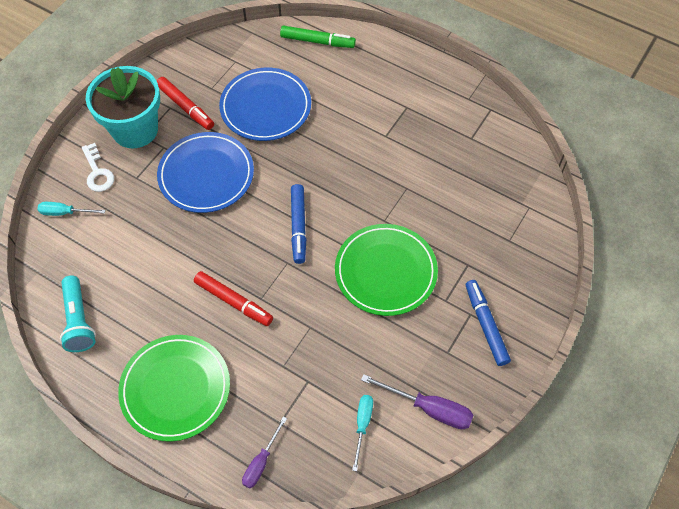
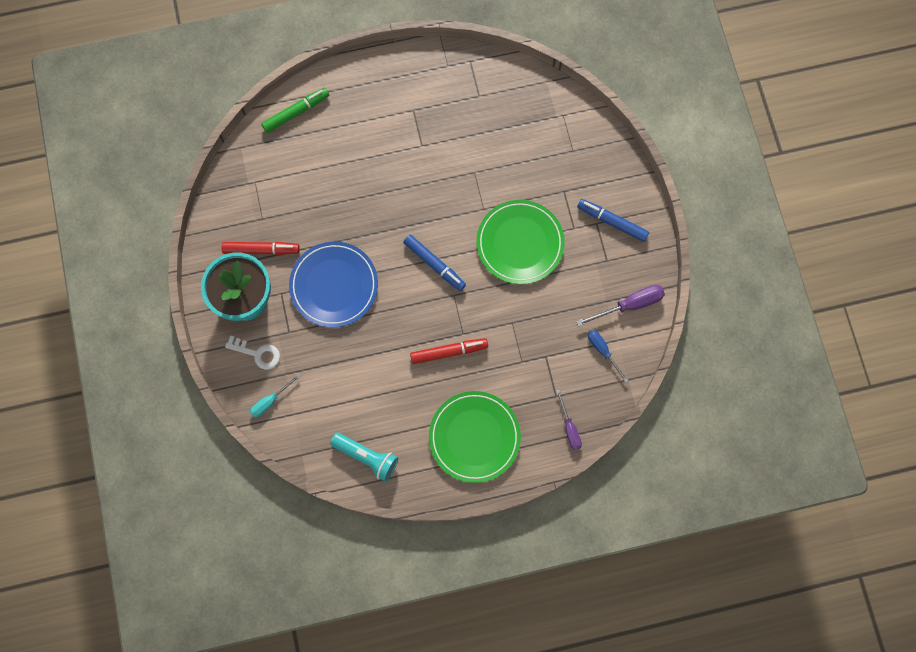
camera: 45 degrees left, 15 degrees up
(265, 107) = (317, 198): blue plate -> none
(362, 425) = (603, 351): turquoise screwdriver -> blue screwdriver

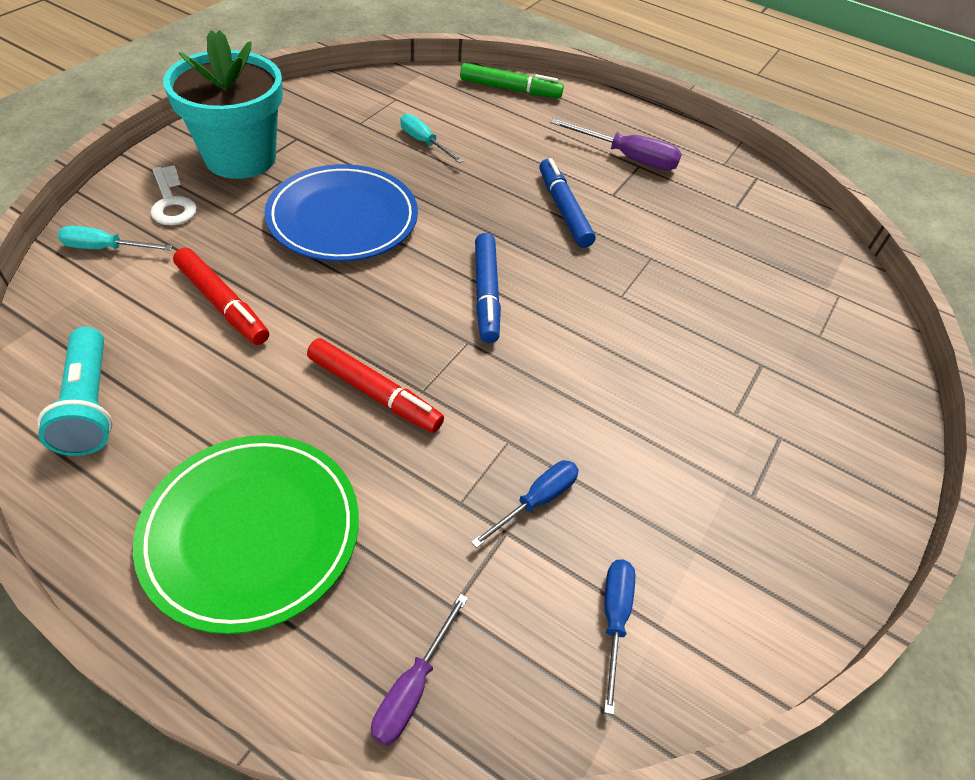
camera: 40 degrees right, 25 degrees down
(261, 250) = (320, 139): red marker -> red marker (223, 303)
(306, 200) = (424, 142): none -> turquoise screwdriver
(520, 243) = (631, 365): green plate -> none
(544, 336) = (536, 501): none -> blue screwdriver
(612, 222) = (810, 455): blue marker -> blue marker (563, 209)
(629, 305) = (736, 593): purple screwdriver -> purple screwdriver (627, 158)

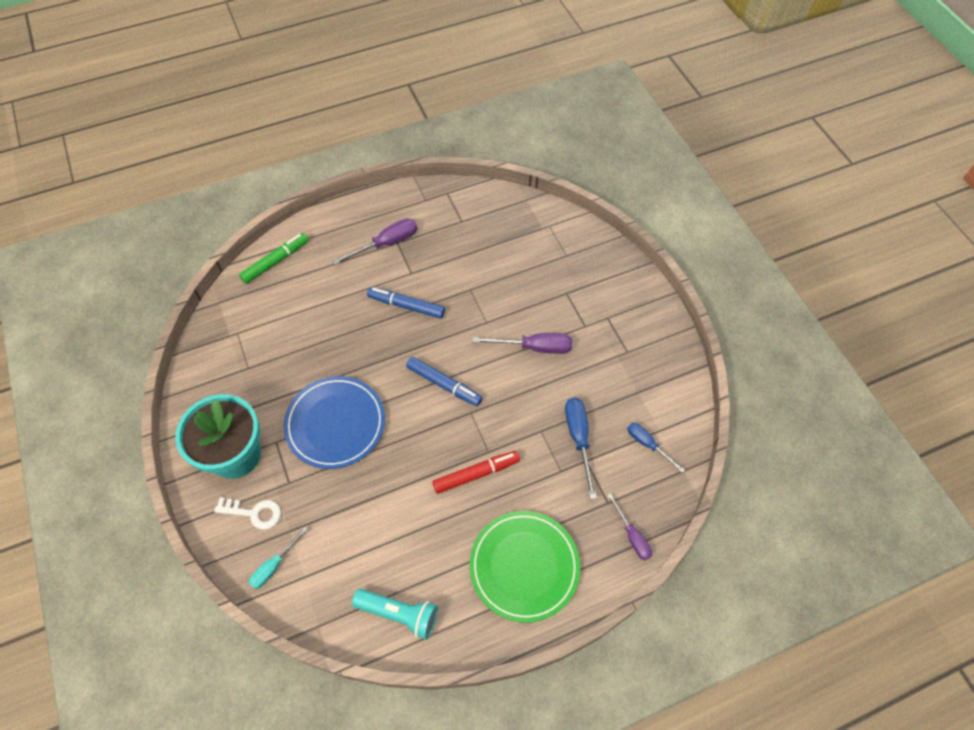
camera: 50 degrees left, 10 degrees up
(223, 303) = (365, 519): red marker -> none
(424, 142) = (295, 342): turquoise screwdriver -> none
(536, 501) = (579, 439): blue screwdriver -> blue screwdriver, size x1.53
(637, 367) = (534, 347): none -> purple screwdriver

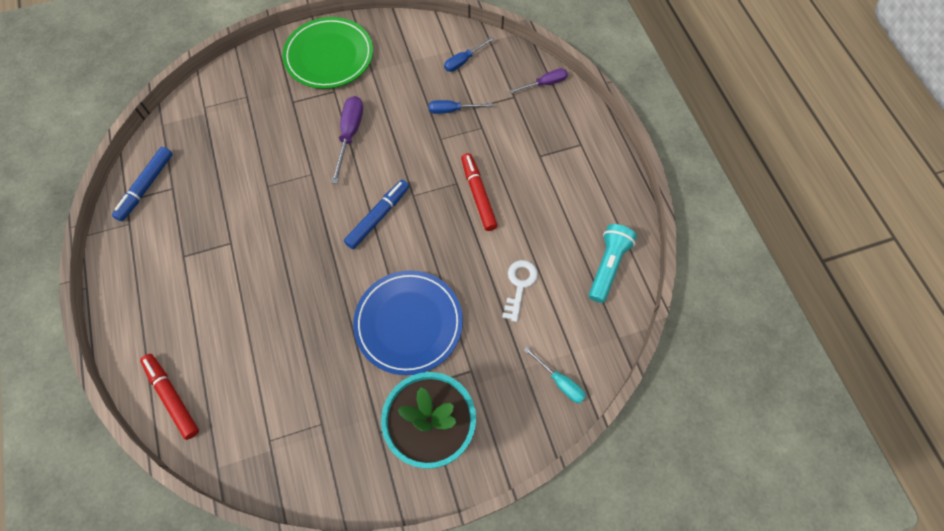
camera: 85 degrees left, 5 degrees up
(254, 513) = (502, 406): white key -> white key (519, 285)
(275, 261) = (172, 397): green marker -> red marker
(386, 243) = (181, 267): purple screwdriver -> none
(406, 306) = (274, 249): blue marker -> blue marker (146, 187)
(524, 566) = (567, 164): green plate -> green plate (329, 56)
(579, 439) = (452, 110): blue screwdriver -> blue screwdriver, size x0.65

